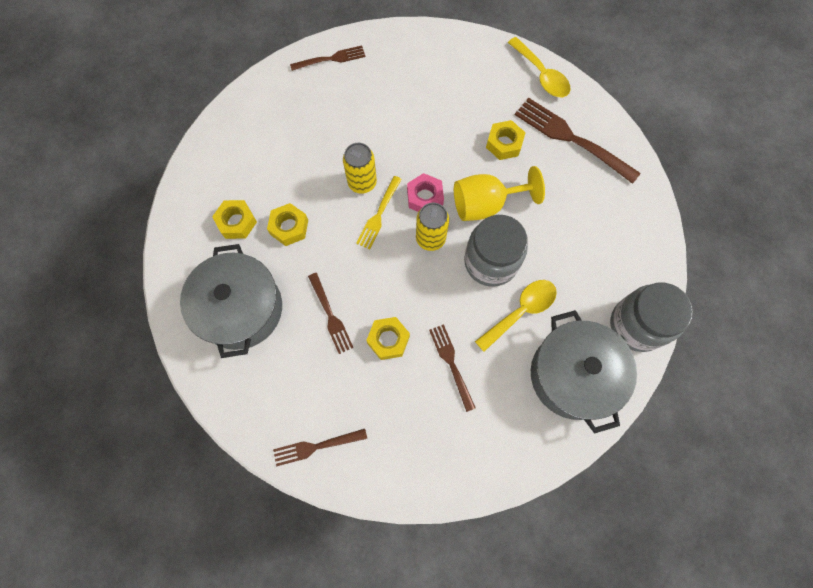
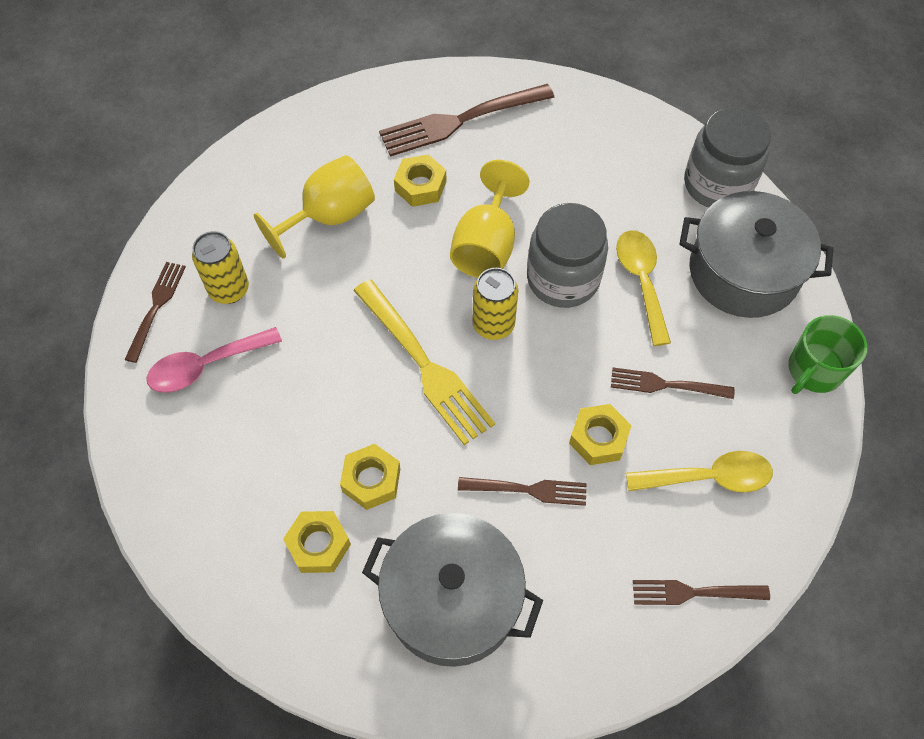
camera: 60 degrees left, 10 degrees down
(310, 104) = (206, 365): none -> pink spoon
(316, 446) = (694, 592): brown fork -> brown fork turned 75 degrees clockwise
(362, 182) = (366, 361): yellow can -> yellow can (229, 289)
(379, 215) = (424, 365): yellow fork -> yellow fork, size x1.72
(425, 197) = (434, 303): pink nut -> none
(447, 107) = (329, 216): none -> yellow goblet
(523, 458) = (814, 370): none -> green mug
(541, 75) = (357, 104): yellow spoon -> yellow spoon (708, 477)

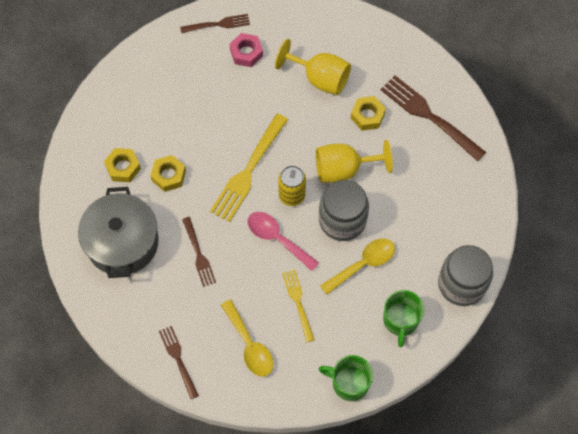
camera: 65 degrees right, 5 degrees up
(206, 365) = (196, 66): pink spoon -> pink spoon (277, 239)
(229, 289) = (246, 53): yellow can -> pink nut
(598, 438) = (246, 278): yellow nut -> none
(666, 385) = (298, 302): brown fork -> yellow fork
(743, 272) = (400, 321): grey pot -> green mug

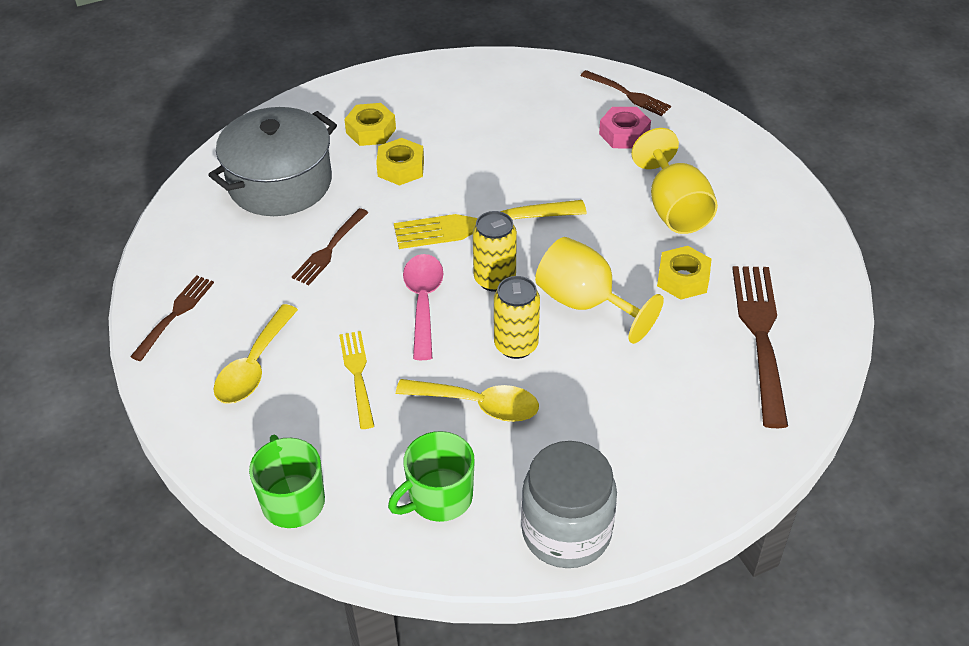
camera: 50 degrees right, 20 degrees down
(298, 302) = (357, 375): yellow fork -> yellow fork turned 45 degrees counterclockwise
(342, 220) = (516, 345): grey jar -> yellow can

